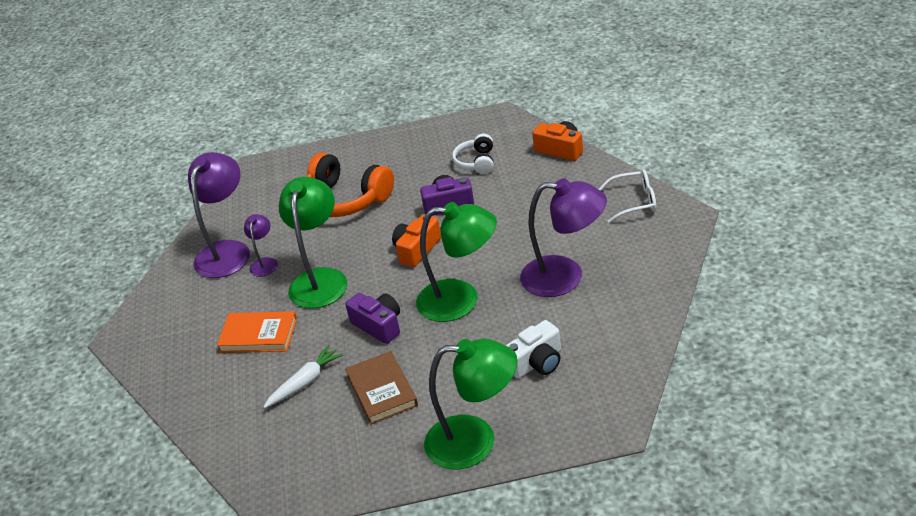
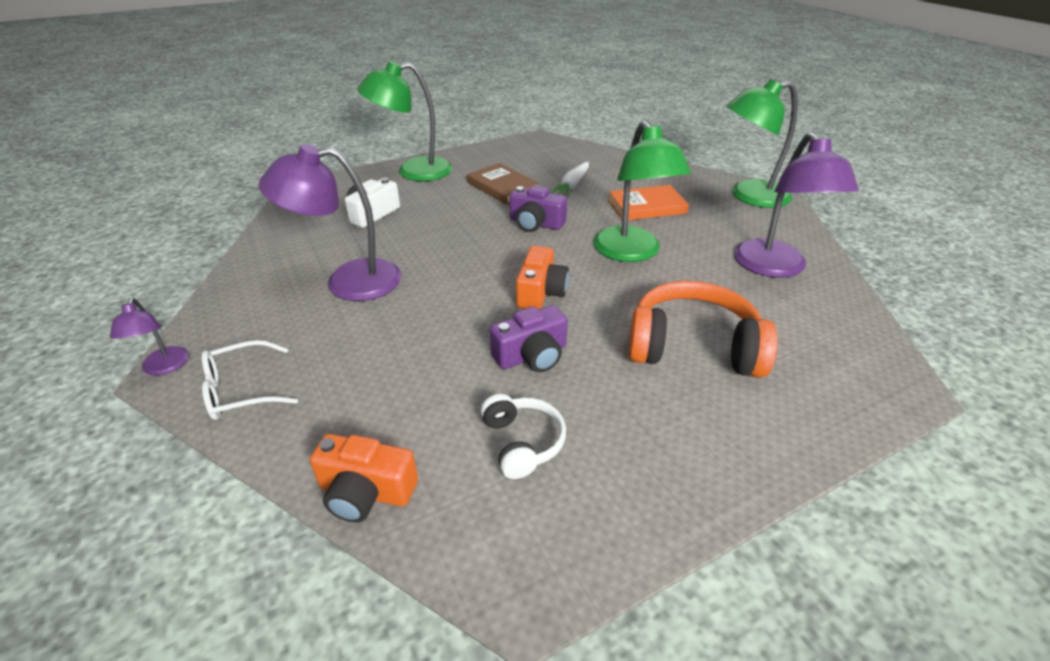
camera: 155 degrees right, 0 degrees up
(265, 263) = (714, 261): purple lamp -> purple lamp (164, 367)
(461, 300) = (461, 250): green lamp -> green lamp (749, 196)

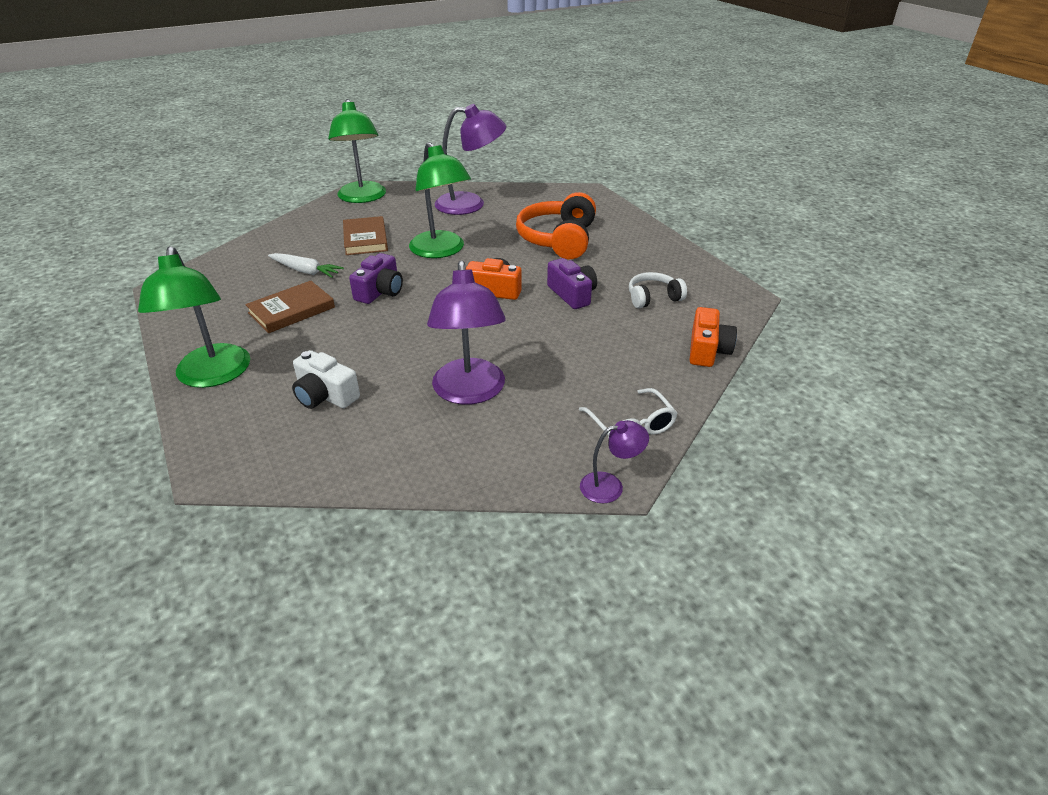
camera: 90 degrees left, 0 degrees up
(631, 252) = (441, 251): green lamp -> green lamp turned 75 degrees clockwise
(646, 206) = (365, 239): orange book -> brown book

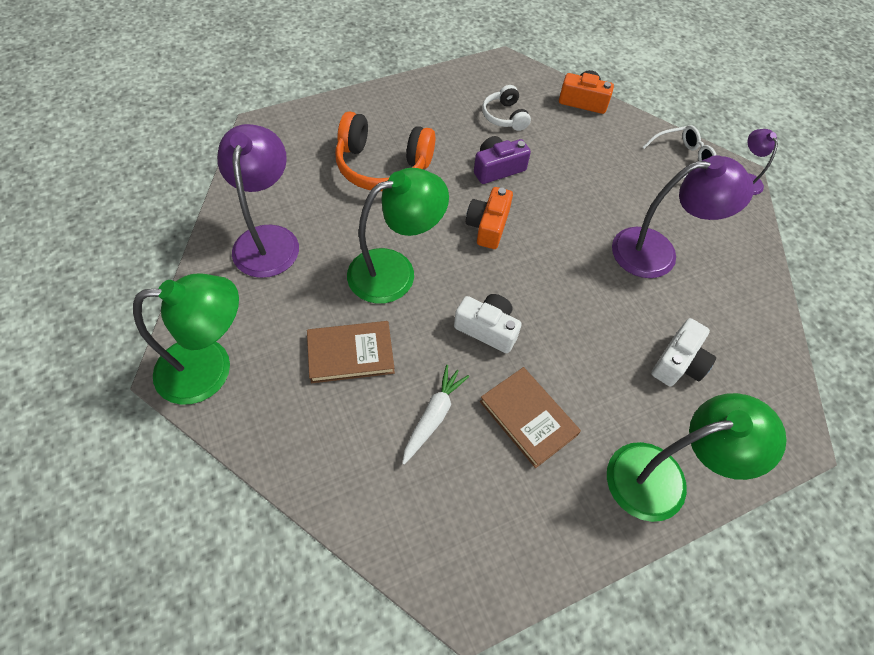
camera: 90 degrees left, 20 degrees up
(380, 291) = (487, 329): purple camera -> white camera

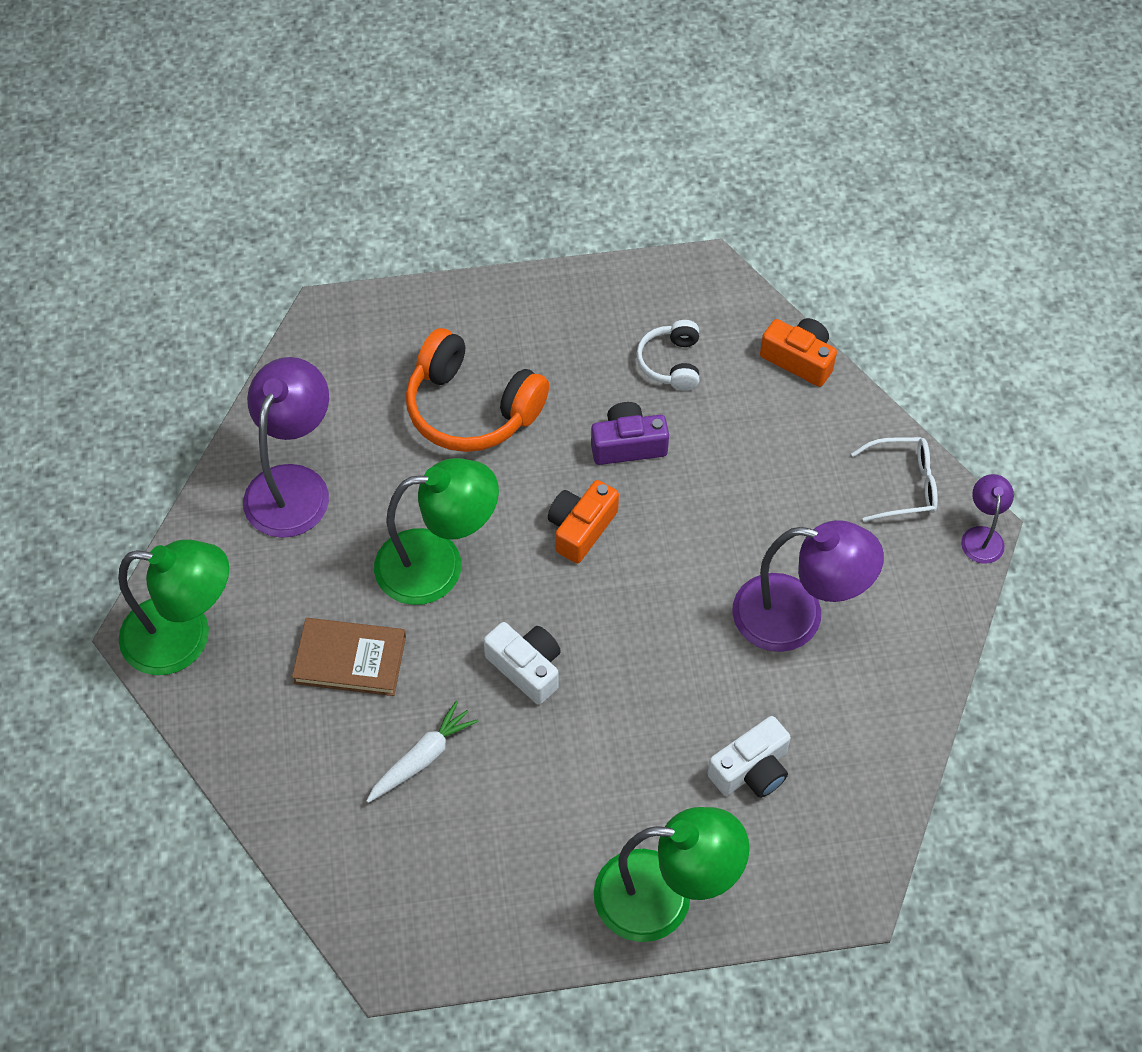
camera: 20 degrees right, 0 degrees up
(528, 418) = (533, 788): brown book -> none

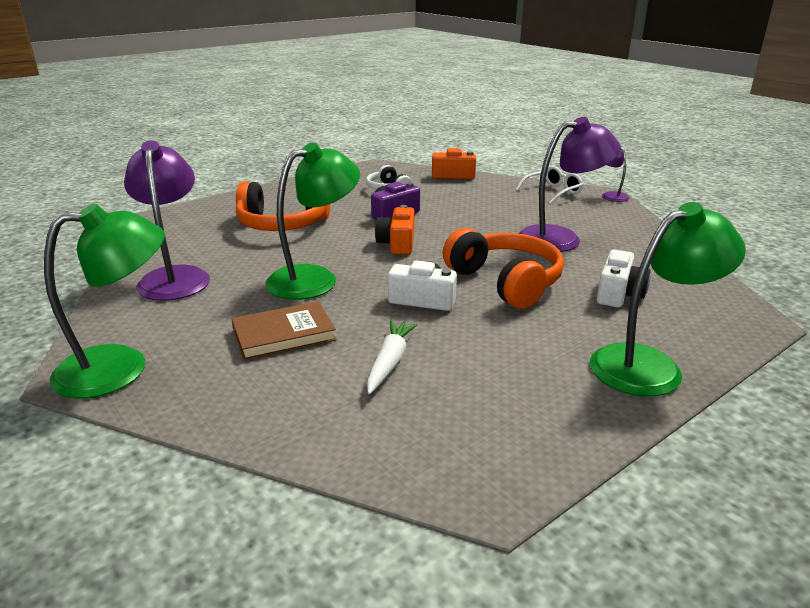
camera: 30 degrees left, 30 degrees down
(643, 680) = (505, 282): none -> orange headphones

